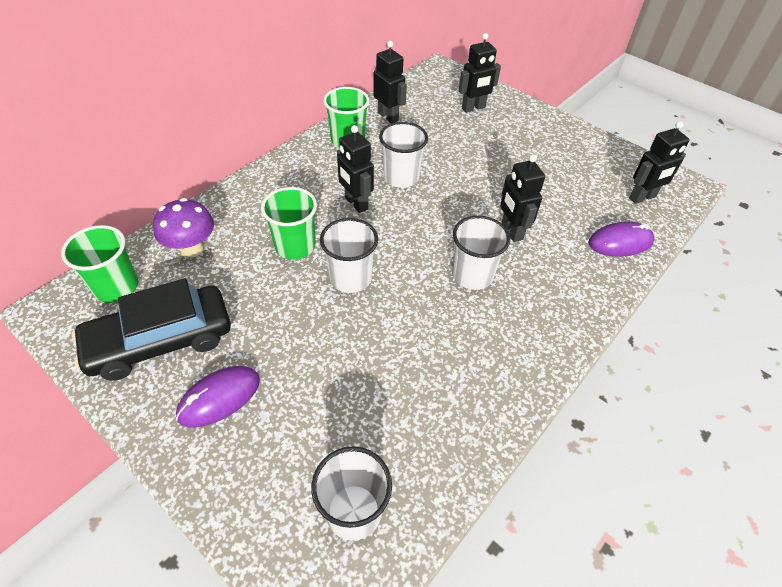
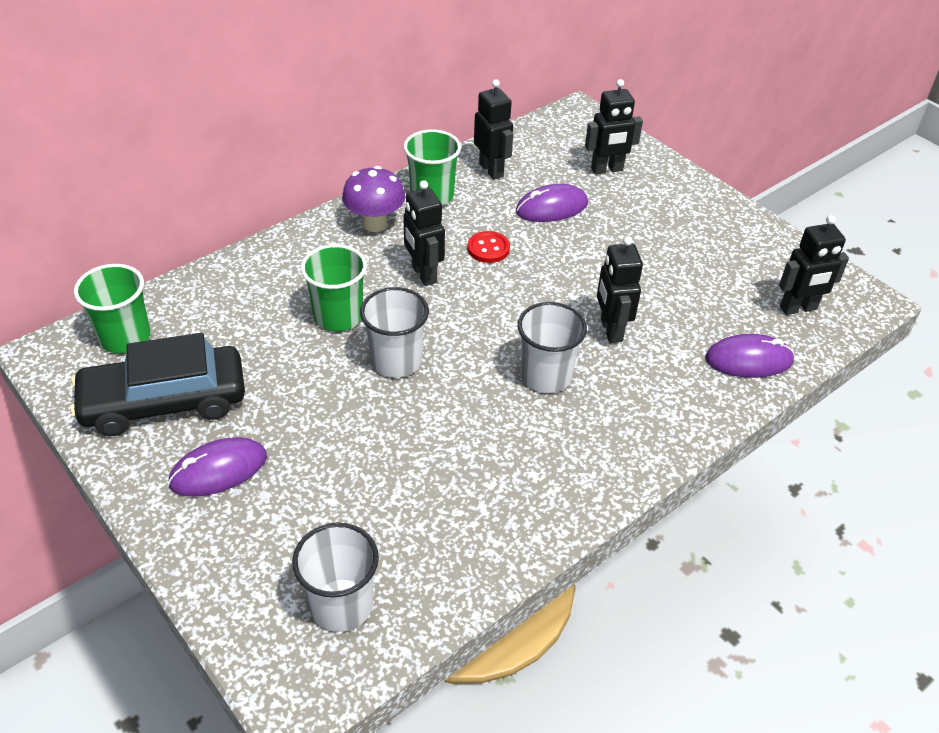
camera: 10 degrees right, 5 degrees down
(192, 249) = (217, 305): purple mushroom -> purple mushroom (375, 224)
(401, 177) = (488, 248): white cup -> red button
(441, 140) = (551, 208): none -> purple mouse

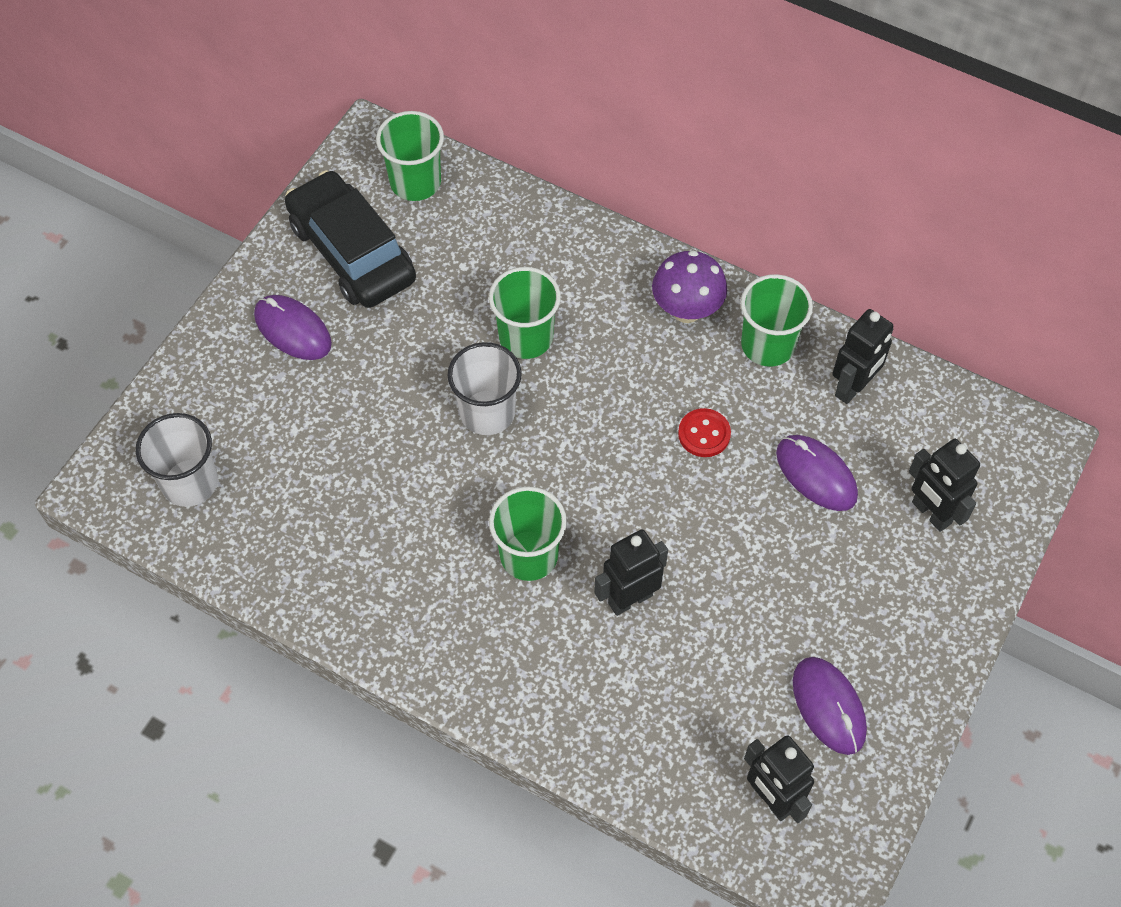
camera: 70 degrees right, 15 degrees up
(423, 274) = (628, 387): black robot -> none
(546, 376) = (529, 555): white cup -> green cup
(748, 360) = (650, 757): purple mouse -> purple mouse (828, 706)

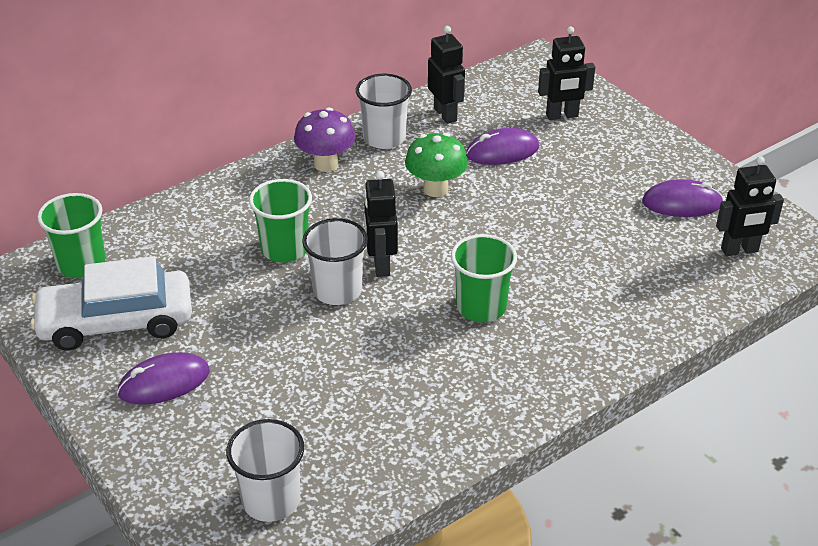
camera: 65 degrees left, 20 degrees down
(352, 252) = (116, 322): black car -> white car
(630, 599) = (549, 267): black robot -> black robot (381, 265)
(704, 434) = (435, 189): red button -> green mushroom
(768, 345) = (384, 138): green cup -> white cup

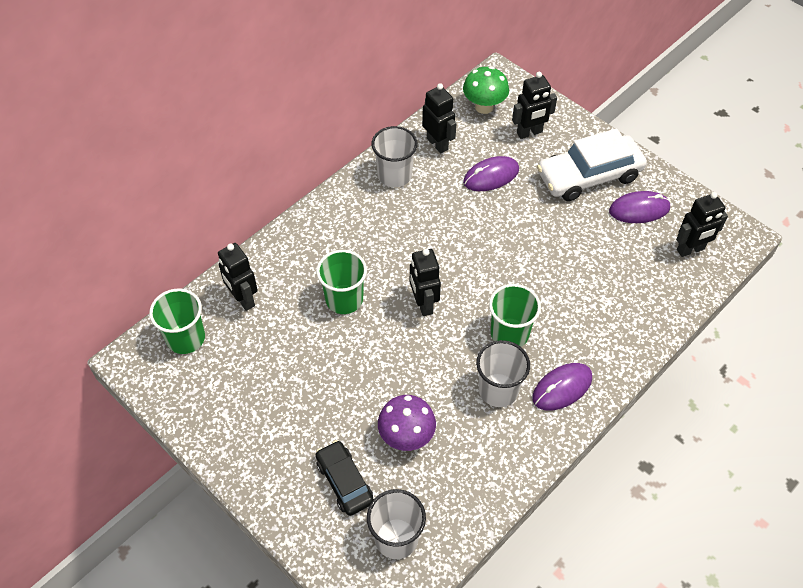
camera: 10 degrees left, 15 degrees up
(116, 322) = (231, 391): white car -> white car (589, 176)
(163, 235) = (243, 299): none -> black robot
(164, 382) = (285, 443): purple mouse -> purple mouse (562, 388)
(224, 431) = (344, 482): none -> black car
(326, 164) = (354, 208): purple mushroom -> purple mushroom (406, 437)
(337, 290) = (396, 334): white cup -> white cup (498, 390)
(435, 189) = (447, 222): green mushroom -> green mushroom (484, 107)

